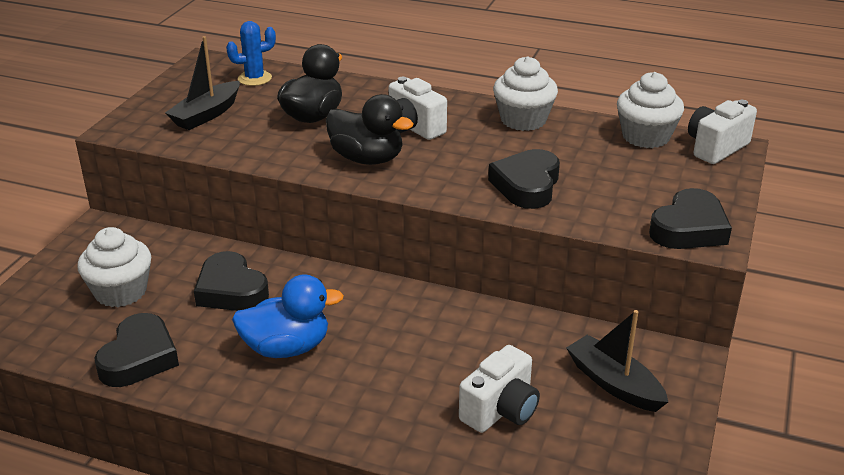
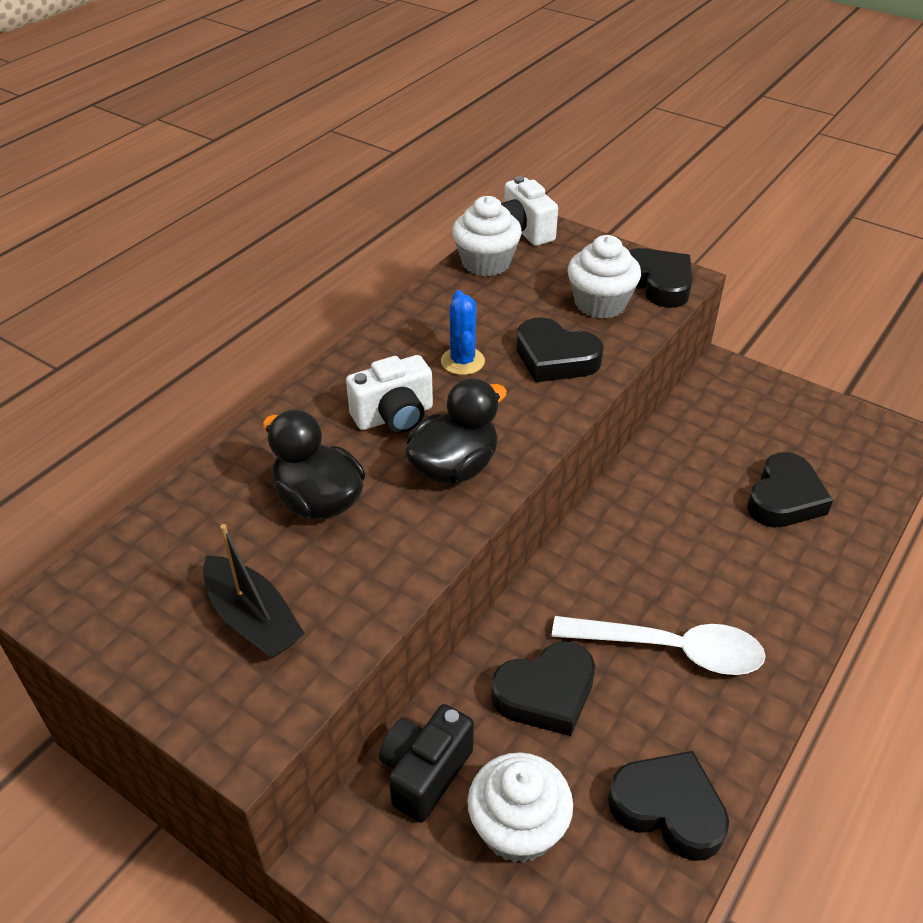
camera: 75 degrees left, 10 degrees up
(159, 249) = (425, 773): none -> black camera
(254, 78) = (162, 550): blue cactus -> blue cactus (462, 361)
(287, 348) = (670, 649): blue duck -> white spoon
(500, 410) = (784, 498): white camera -> black heart
(523, 120) = (414, 330): white cupcake -> white cupcake (600, 303)
(614, 383) = (753, 419): black boat -> none

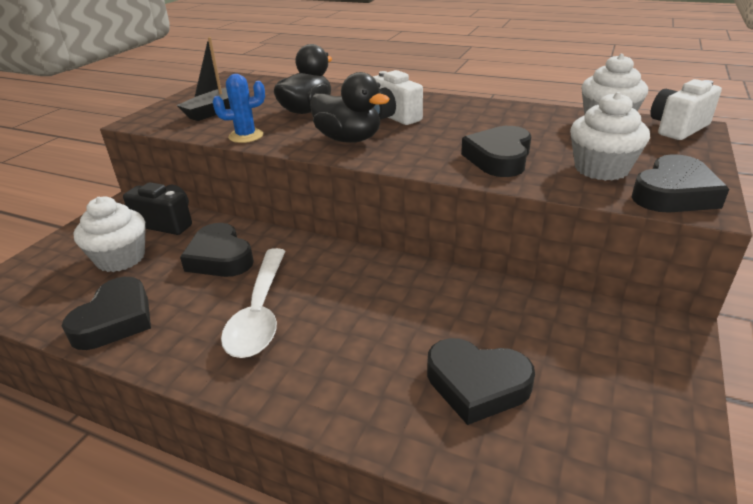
camera: 80 degrees right, 10 degrees down
(462, 361) = (467, 128): blue cactus -> blue cactus (246, 136)

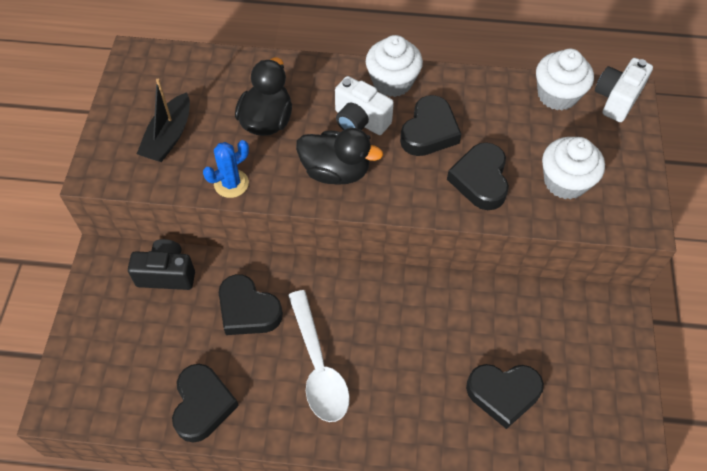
camera: 20 degrees left, 25 degrees up
(121, 258) = (155, 333): white cupcake -> white cupcake (392, 82)
(673, 194) = (622, 209): black heart -> black heart (429, 131)

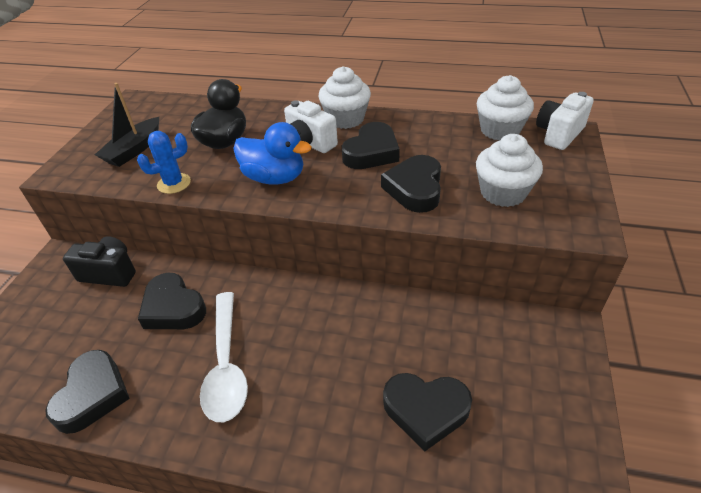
camera: 10 degrees right, 15 degrees down
(335, 171) = (274, 178): black duck -> blue duck

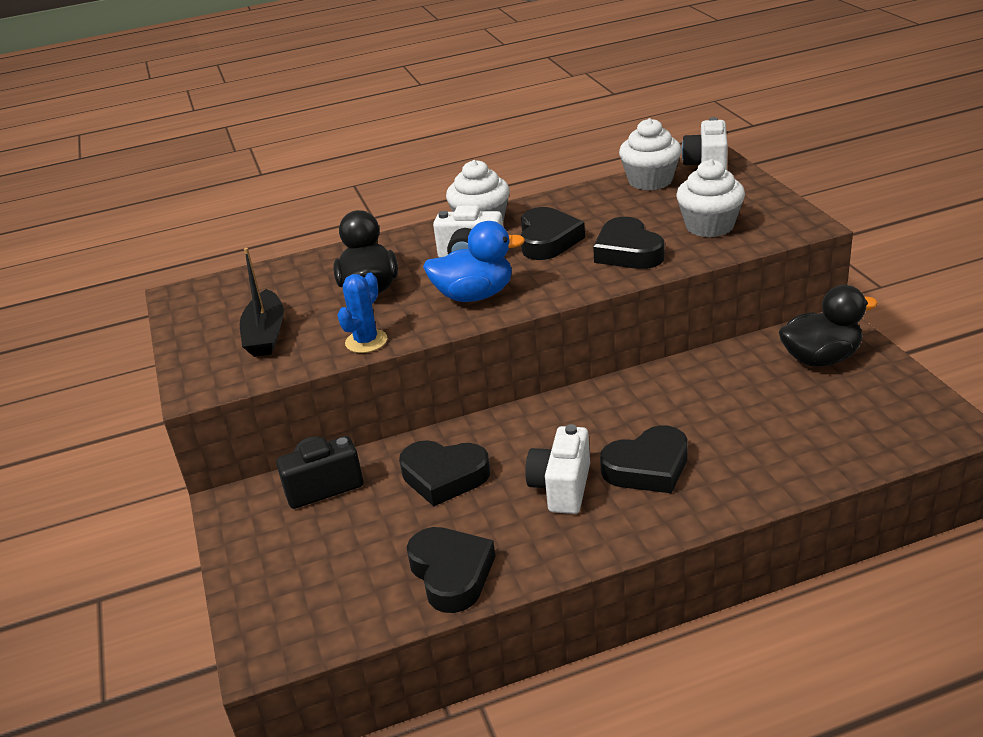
camera: 30 degrees left, 10 degrees down
(226, 365) = (562, 487): white spoon -> white camera
(425, 410) = (778, 429): black heart -> black heart (647, 467)
(528, 358) = (821, 359): none -> black duck

